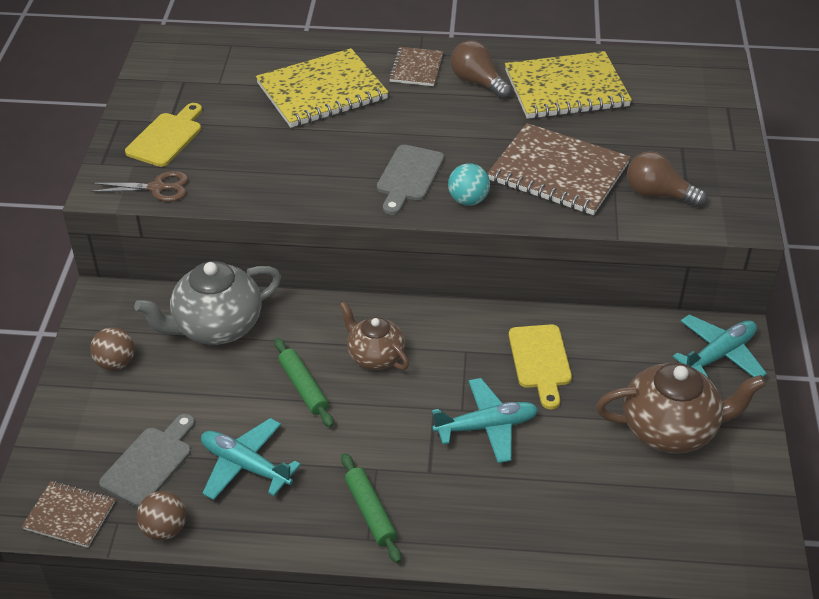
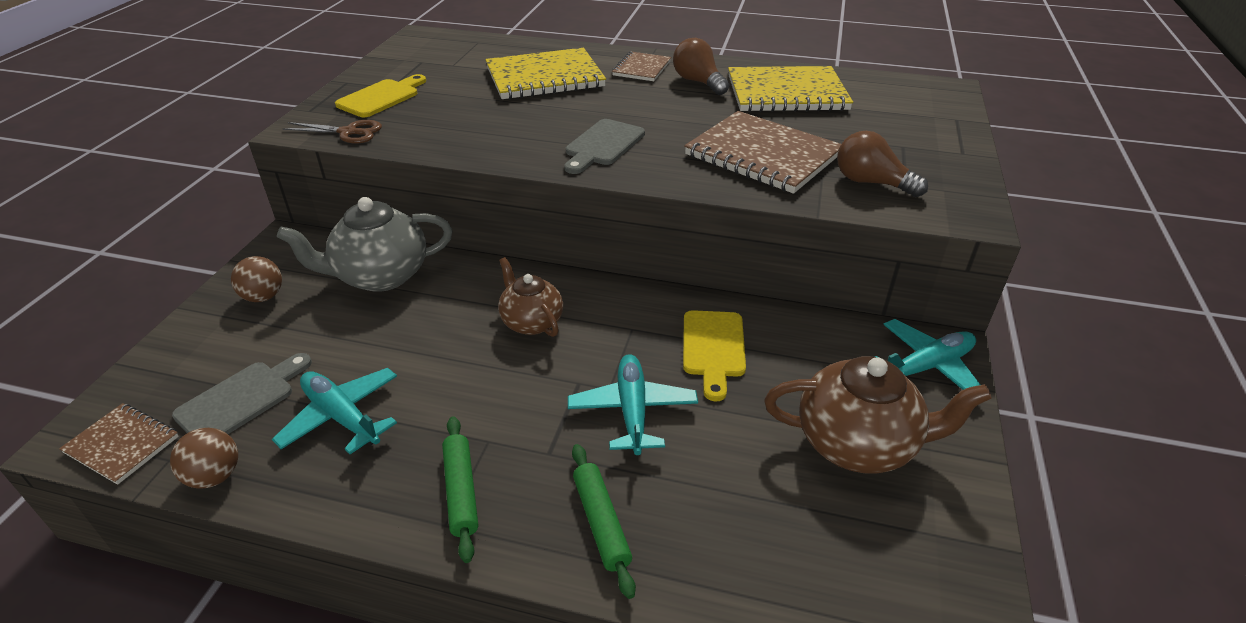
camera: 10 degrees right, 5 degrees down
(303, 387) = (443, 343): green rolling pin -> green rolling pin (601, 522)
(468, 200) = (658, 169): turquoise ball -> none
(486, 427) = (632, 411): turquoise plane -> turquoise plane turned 90 degrees counterclockwise

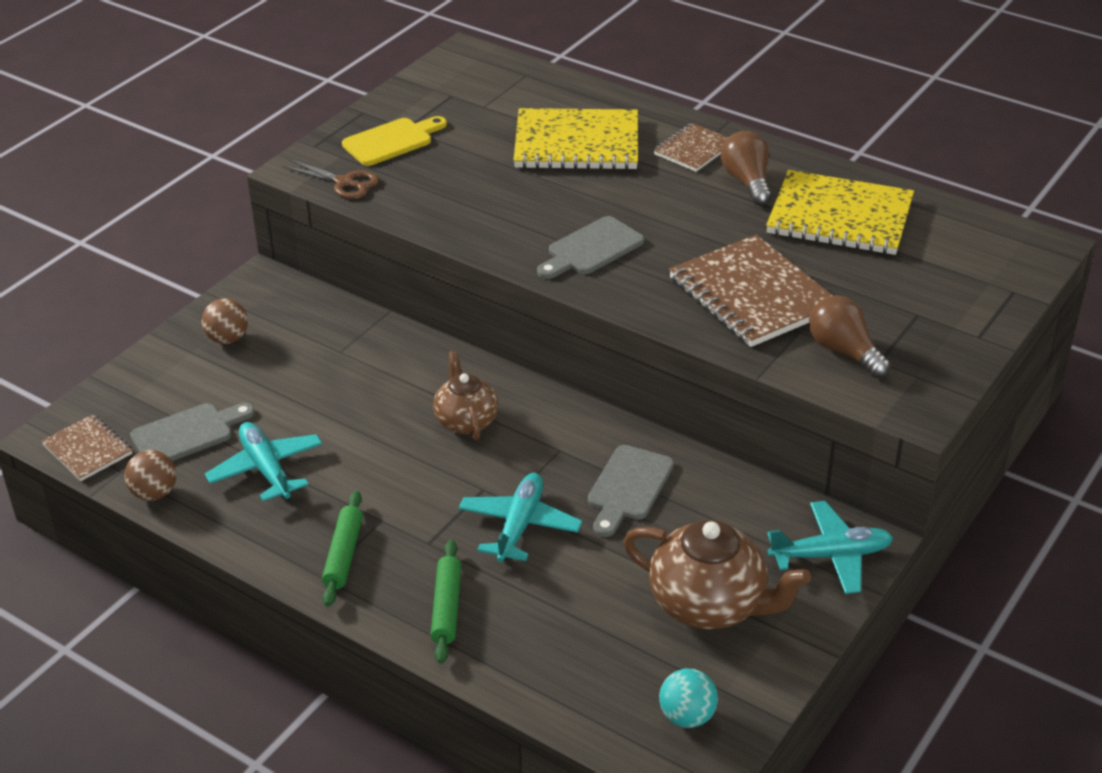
camera: 20 degrees right, 0 degrees up
(380, 276) = (341, 340): grey teapot -> none
(713, 348) = (628, 487): yellow cutting board -> grey cutting board
(920, 578) = (687, 716): none -> turquoise ball

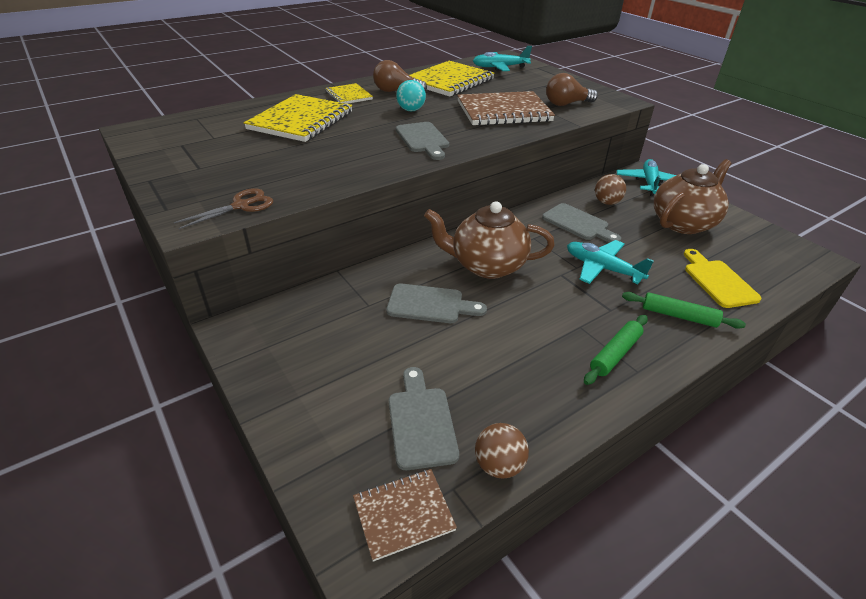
camera: 70 degrees left, 0 degrees up
(227, 338) = (299, 367): brown ball -> brown ball (607, 202)
(266, 469) = (496, 377): turquoise plane -> turquoise plane (500, 67)
(344, 554) = (615, 354): green rolling pin -> green rolling pin turned 75 degrees counterclockwise
(363, 394) = (430, 304): none -> grey cutting board
(392, 141) = (209, 176): yellow cutting board -> yellow cutting board (718, 281)
(466, 420) = (486, 265): brown teapot -> brown teapot, size x1.60
(687, 716) = (773, 250): turquoise ball -> turquoise ball (411, 110)
(693, 150) = (348, 95): brown notebook -> yellow notebook

